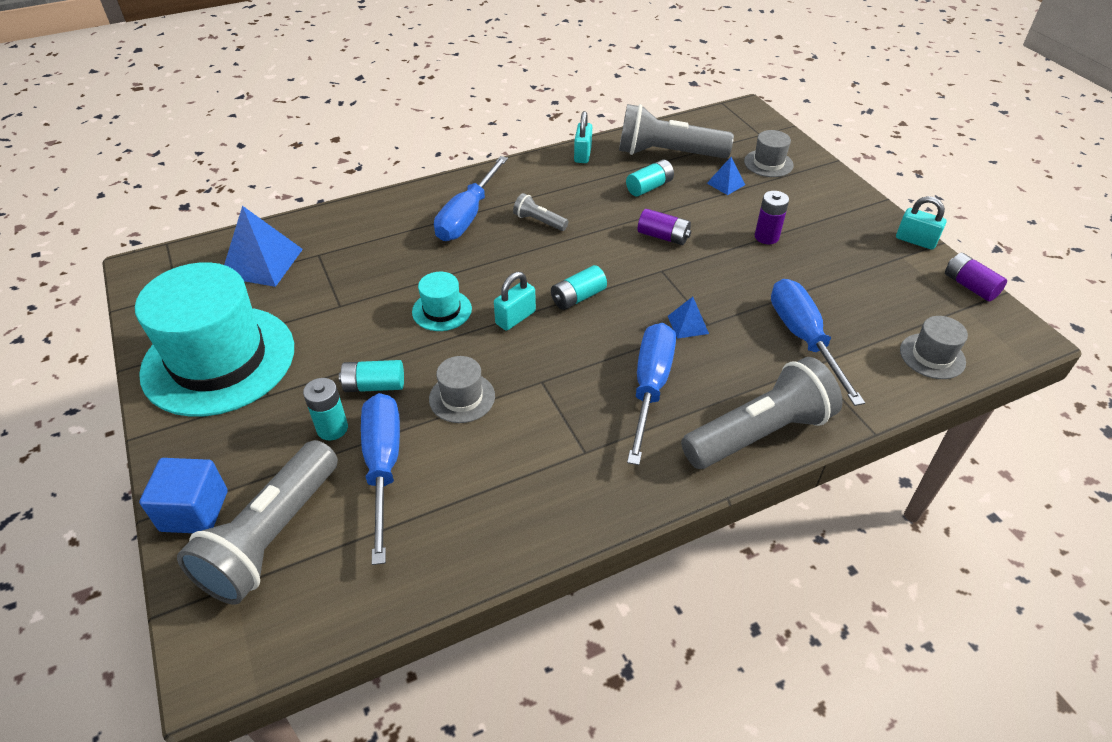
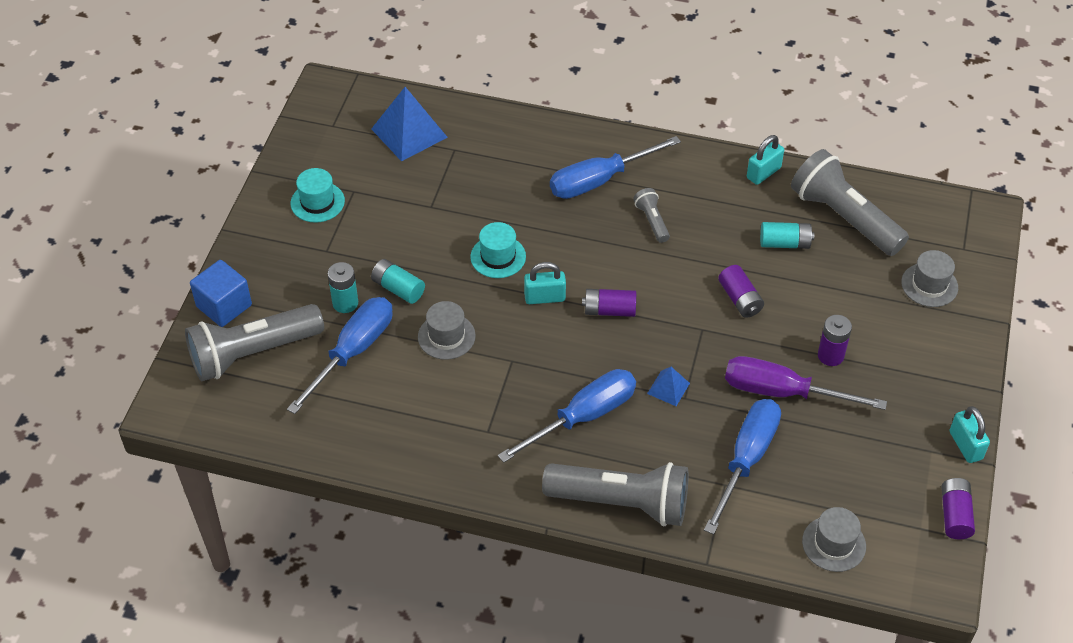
camera: 40 degrees right, 5 degrees up
(219, 360) = (317, 202): turquoise hat -> turquoise hat, size x0.43
(578, 297) = (609, 310): turquoise battery -> purple battery
(726, 184) = (860, 281): blue pyramid -> none
(767, 278) = (782, 392): none -> purple screwdriver

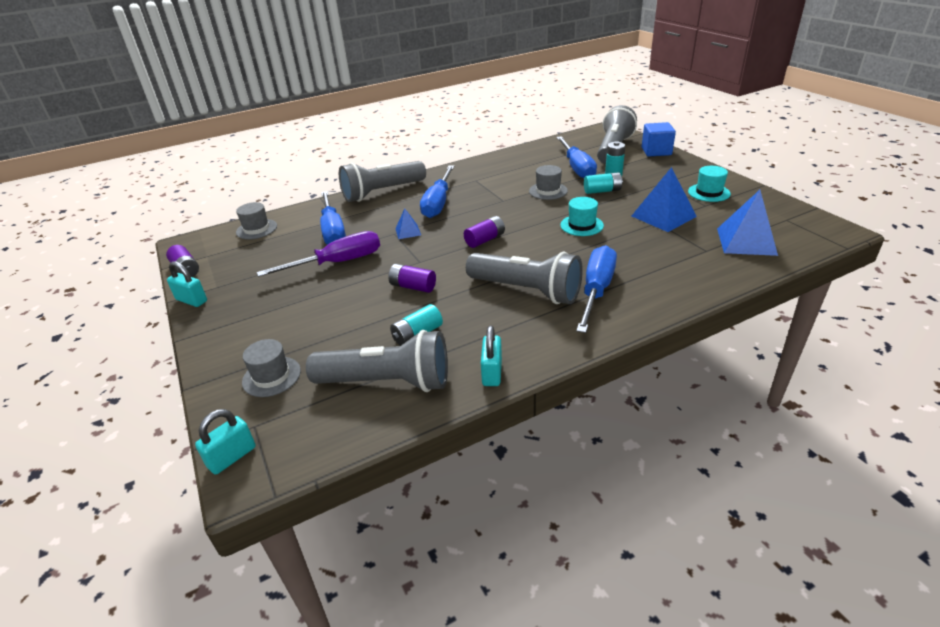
camera: 140 degrees right, 15 degrees down
(412, 209) = (663, 216): none -> blue pyramid
(544, 297) = (528, 226): turquoise padlock -> turquoise padlock (232, 457)
(652, 221) = (526, 291): grey flashlight -> grey flashlight, size x2.19
(830, 355) = (321, 293): purple battery -> none

